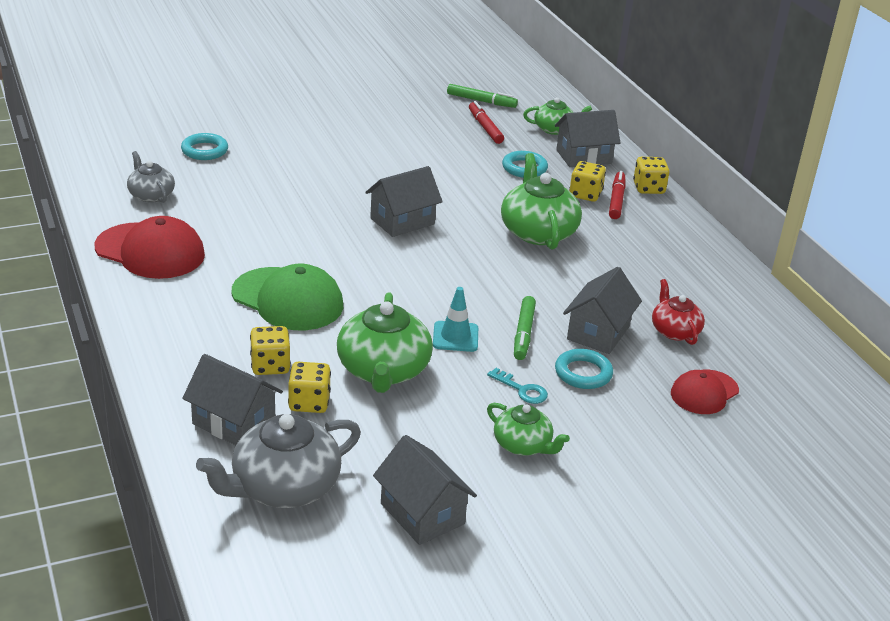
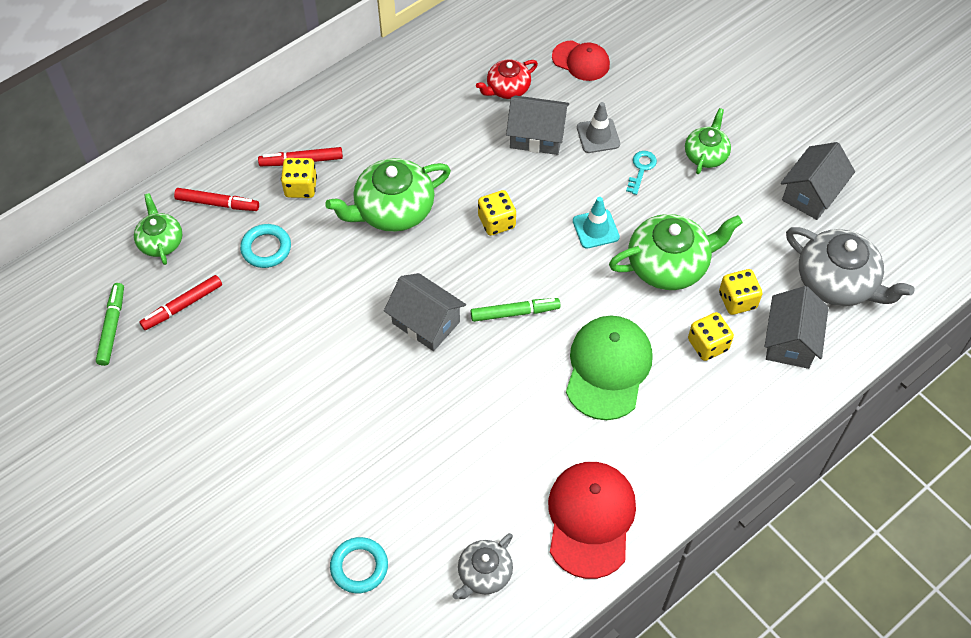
camera: 105 degrees left, 25 degrees up
(523, 333) = (565, 184): green marker -> green marker (515, 312)
(583, 157) = (217, 203): grey house -> red marker
(583, 373) = (598, 136): turquoise ring -> grey traffic cone
(648, 188) = (265, 140): yellow dice -> yellow dice (496, 222)

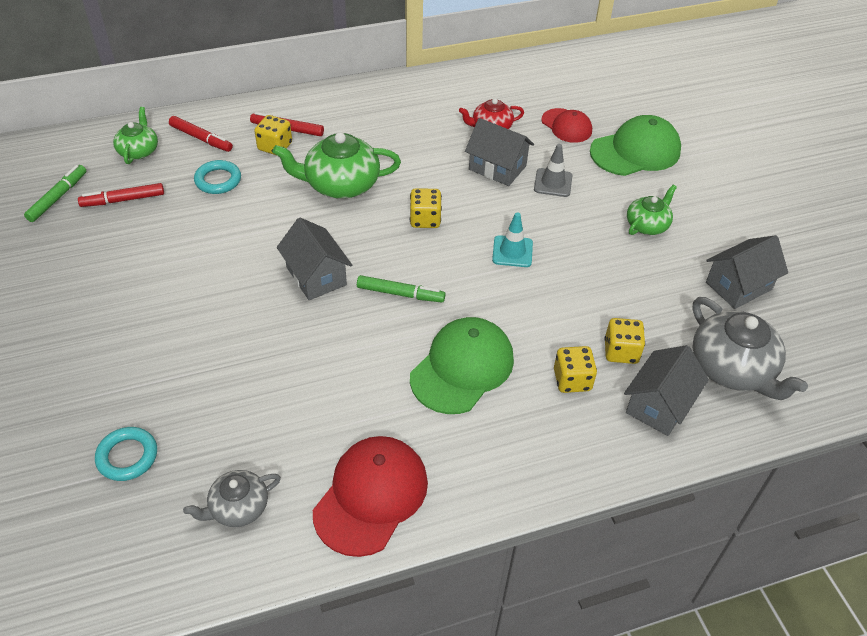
camera: 20 degrees right, 10 degrees down
(641, 169) = (579, 218): turquoise key -> none
(660, 70) = (635, 151): none -> green cap
(669, 264) = (567, 301): green teapot -> none

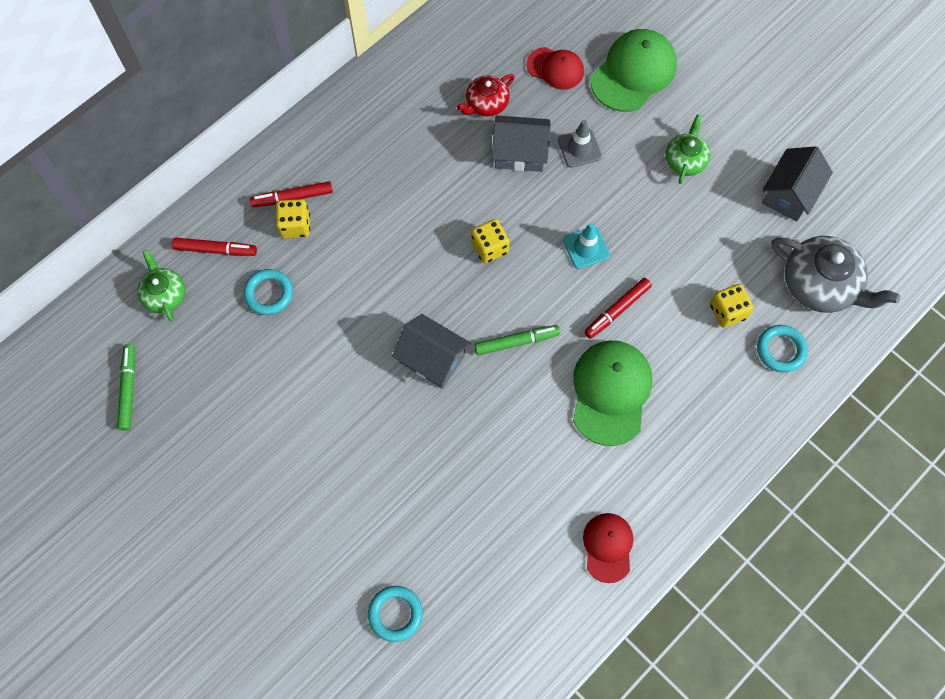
camera: 25 degrees left, 20 degrees up
(123, 200) = (194, 361): red marker -> red marker (617, 310)
(238, 507) = (513, 610): grey teapot -> none
(340, 184) = (387, 243): green teapot -> none
(371, 496) = (608, 547): red cap -> red cap, size x0.60
(572, 380) = (703, 360): yellow dice -> none
(659, 405) = (780, 350): grey house -> turquoise ring

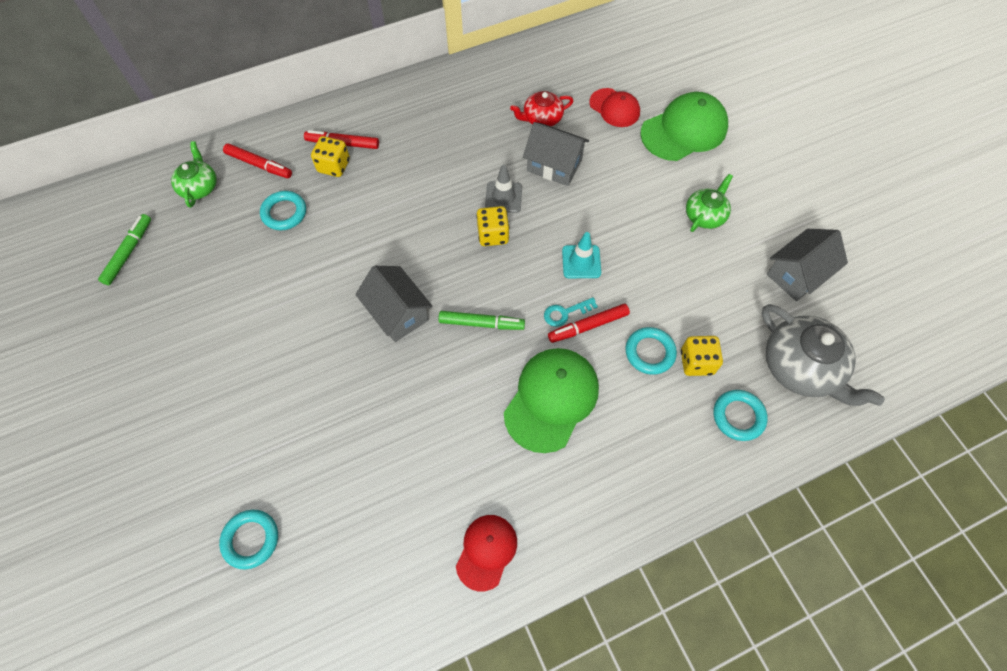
camera: 20 degrees right, 5 degrees down
(579, 148) = (609, 177): grey traffic cone -> grey traffic cone (503, 197)
(591, 304) = (565, 313): none -> turquoise key
(682, 317) = (649, 352): none -> turquoise ring

